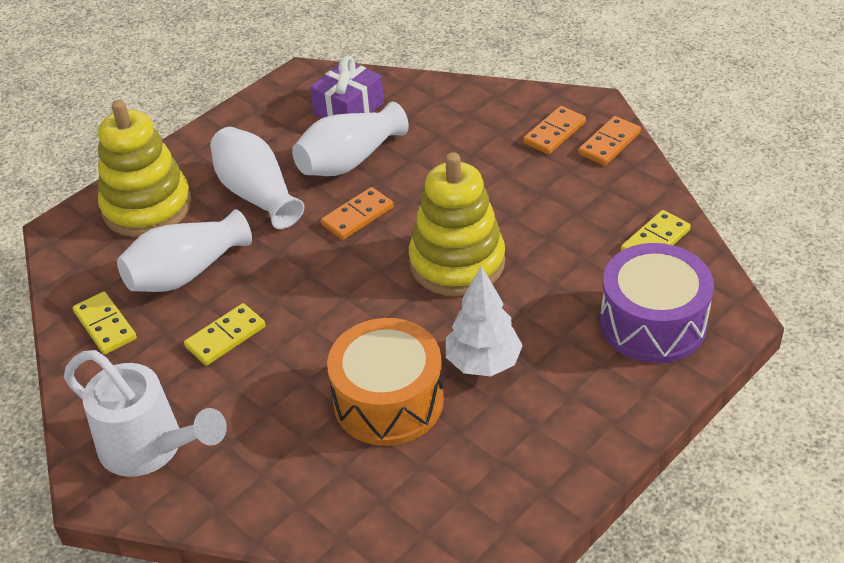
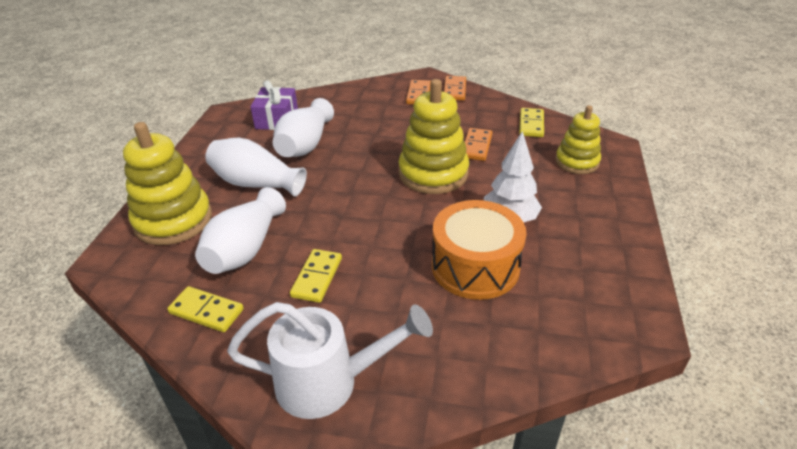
camera: 35 degrees left, 5 degrees down
(357, 216) = (341, 172): orange domino -> orange domino (476, 146)
(653, 323) = (577, 162): purple drum -> yellow stacking toy

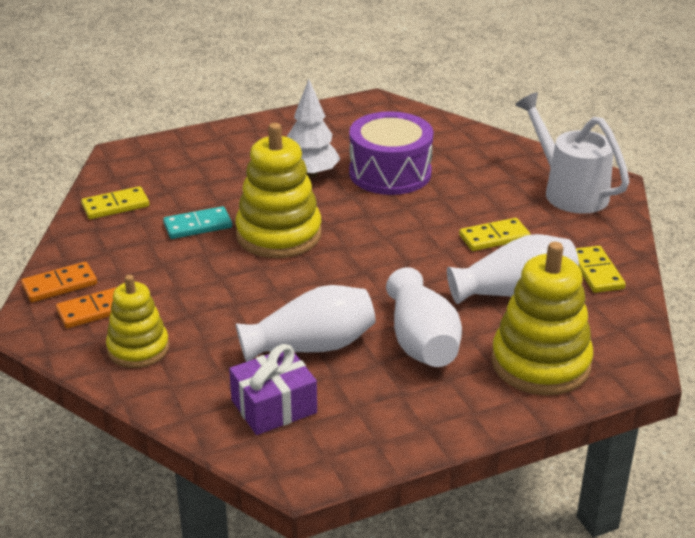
camera: 125 degrees left, 5 degrees down
(475, 266) = (390, 173): orange drum -> purple drum
(476, 146) = (198, 226): orange domino -> turquoise domino
(577, 162) = (176, 164): yellow stacking toy -> yellow stacking toy (138, 348)

